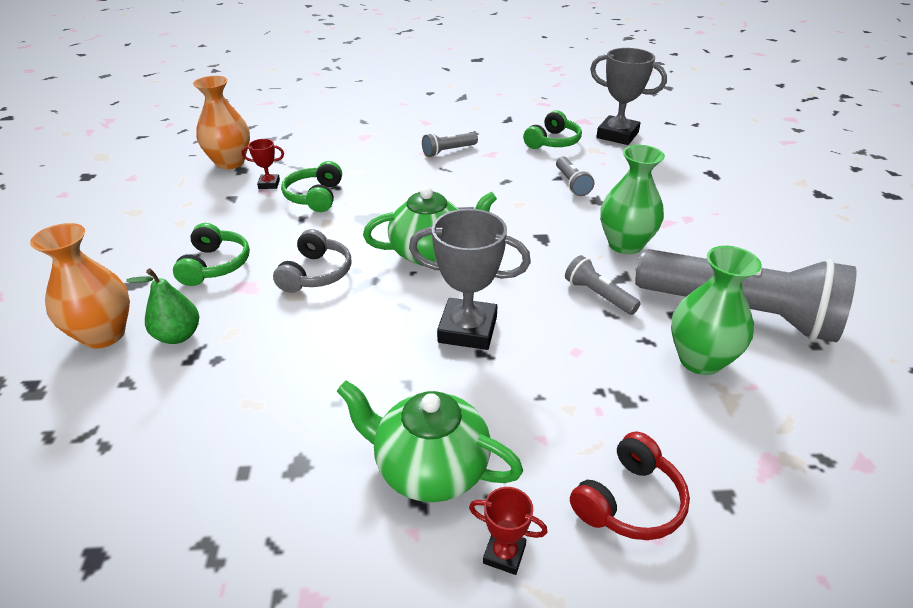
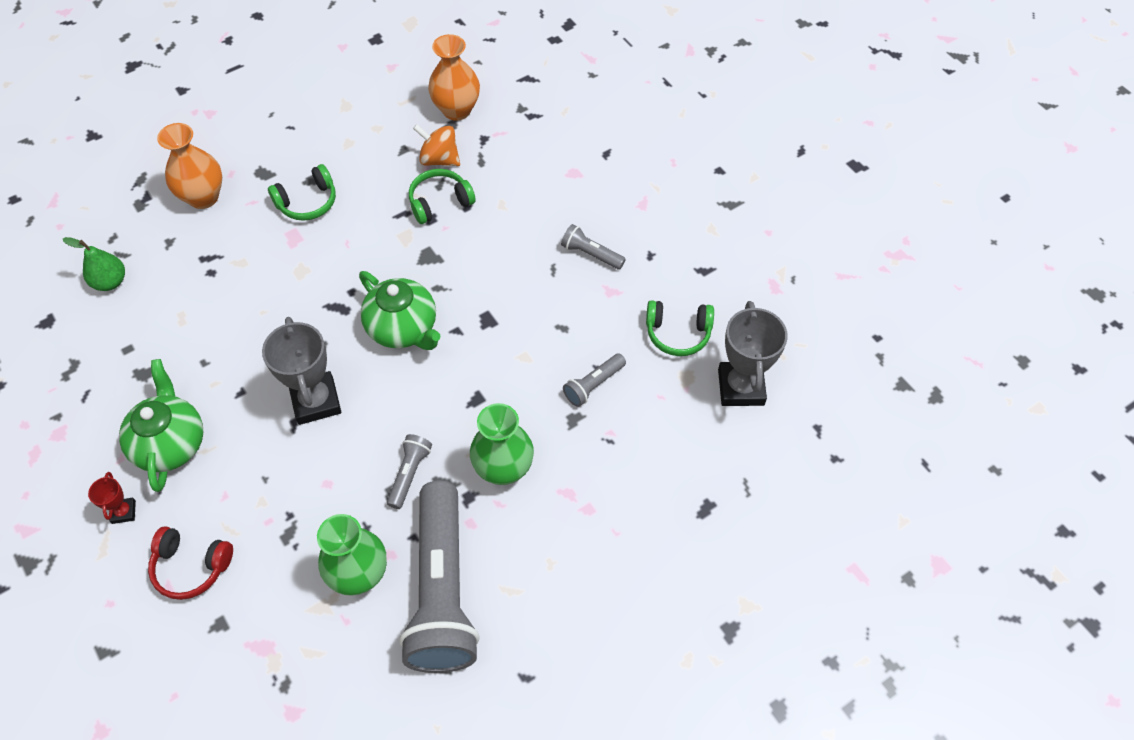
camera: 60 degrees right, 20 degrees up
(178, 336) = (222, 236): green pear -> green pear (110, 282)
(269, 184) = (439, 159): red trophy -> orange spinning top
(316, 273) = (332, 269): grey headphones -> none

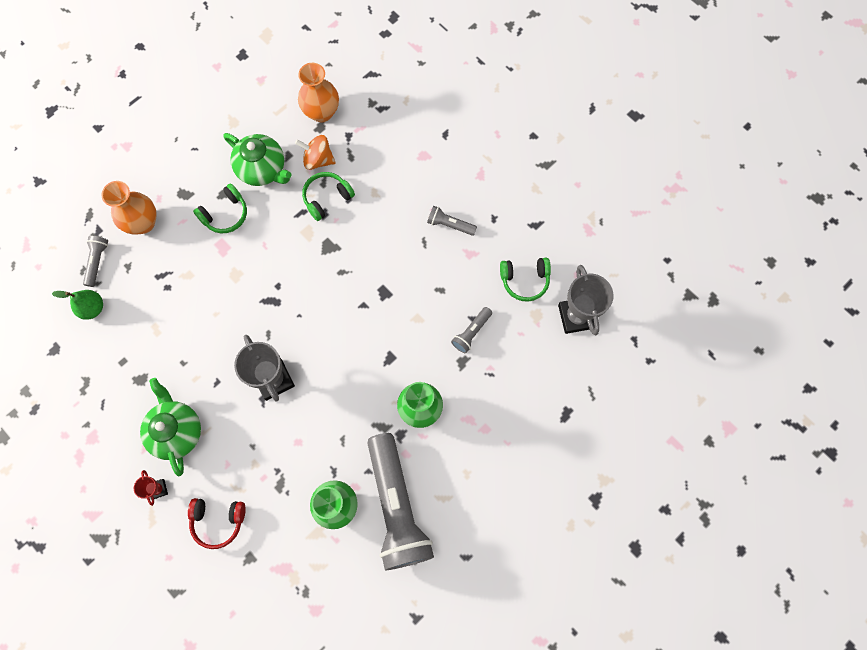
camera: 10 degrees left, 15 degrees up
(403, 328) = (324, 310): green teapot -> green teapot (263, 169)
(409, 474) = (355, 424): grey flashlight -> grey flashlight (97, 262)

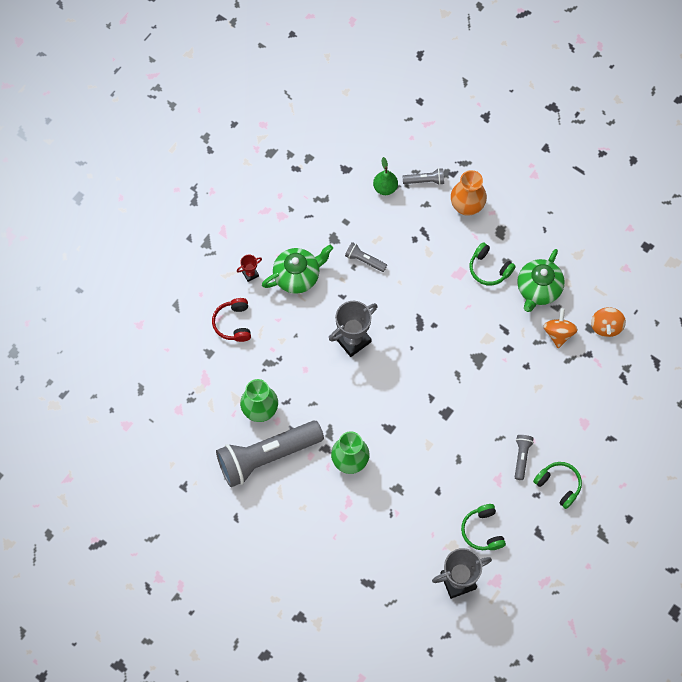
camera: 80 degrees right, 5 degrees down
(322, 112) = (606, 327): orange vase -> orange spinning top
(327, 198) = (523, 348): green headphones -> green headphones (558, 485)
(471, 332) = (425, 492): grey flashlight -> grey flashlight (364, 260)

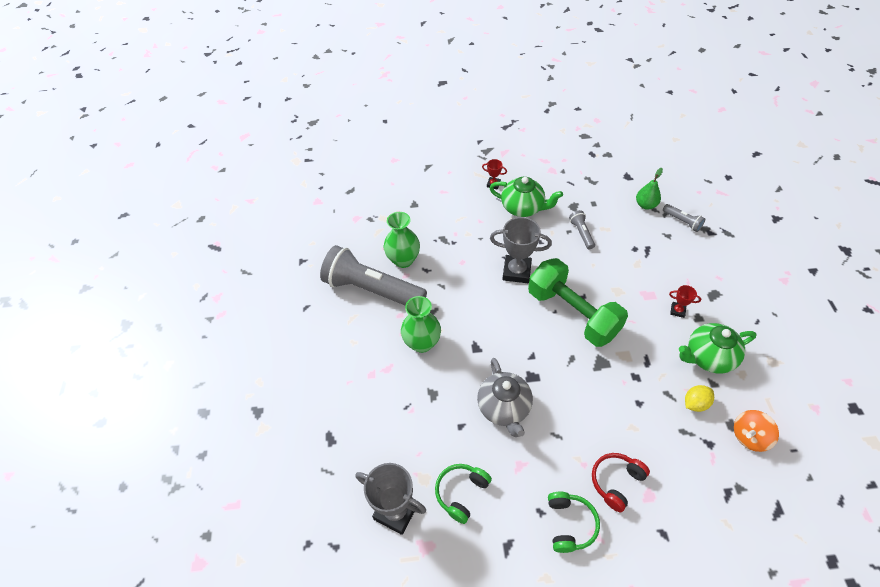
camera: 50 degrees right, 15 degrees down
(233, 323) = (449, 201): red headphones -> red headphones (616, 482)
(425, 338) = (572, 313): none -> green dumbbell
(451, 452) = (504, 408): none -> grey teapot
(467, 206) = (701, 259): orange vase -> none
(489, 269) = (677, 311): green headphones -> red trophy
(521, 457) = (560, 468): grey flashlight -> none
(558, 333) = (695, 403): orange spinning top -> yellow lemon

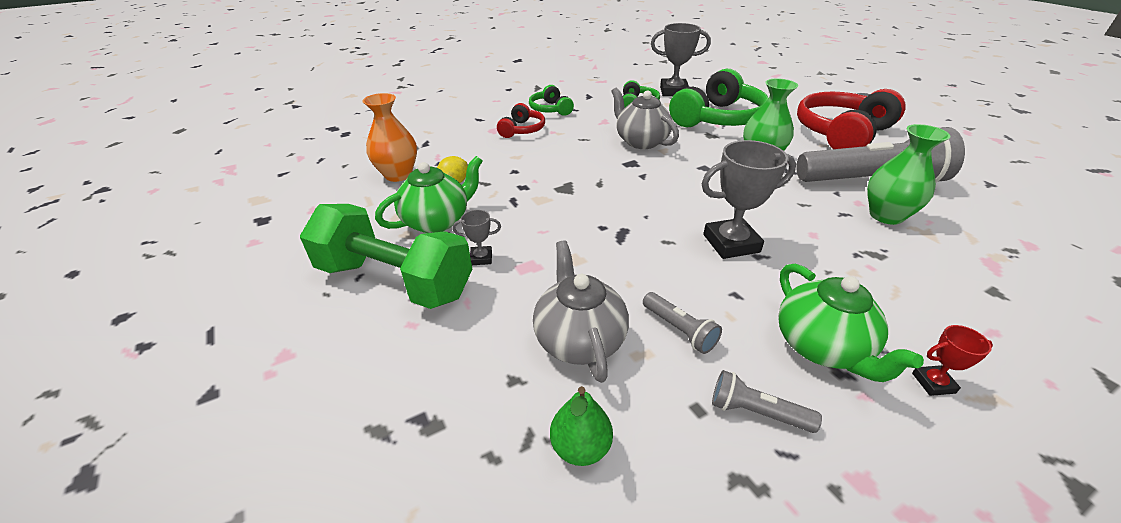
camera: 155 degrees right, 15 degrees down
(319, 351) = (841, 133): none -> red headphones
(400, 422) = (718, 118): none -> green headphones
(523, 208) = (822, 347): green teapot -> green teapot turned 105 degrees counterclockwise
(572, 313) = (622, 219): green dumbbell -> green dumbbell (395, 281)
(632, 243) = (579, 339): none -> grey teapot
(677, 311) = (481, 258): red trophy -> grey trophy
(682, 222) = (485, 427): grey flashlight -> grey flashlight (756, 412)
(749, 437) = (398, 175): orange spinning top -> orange vase

